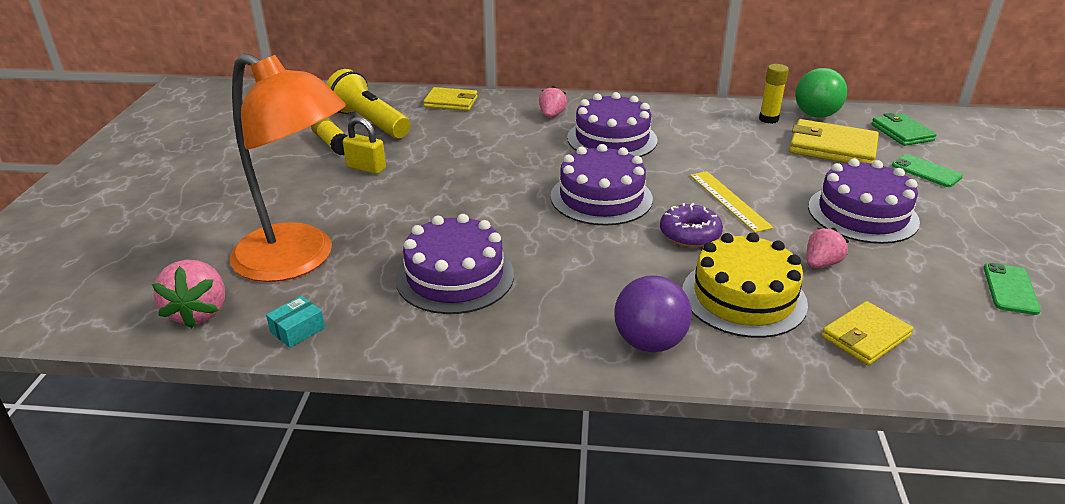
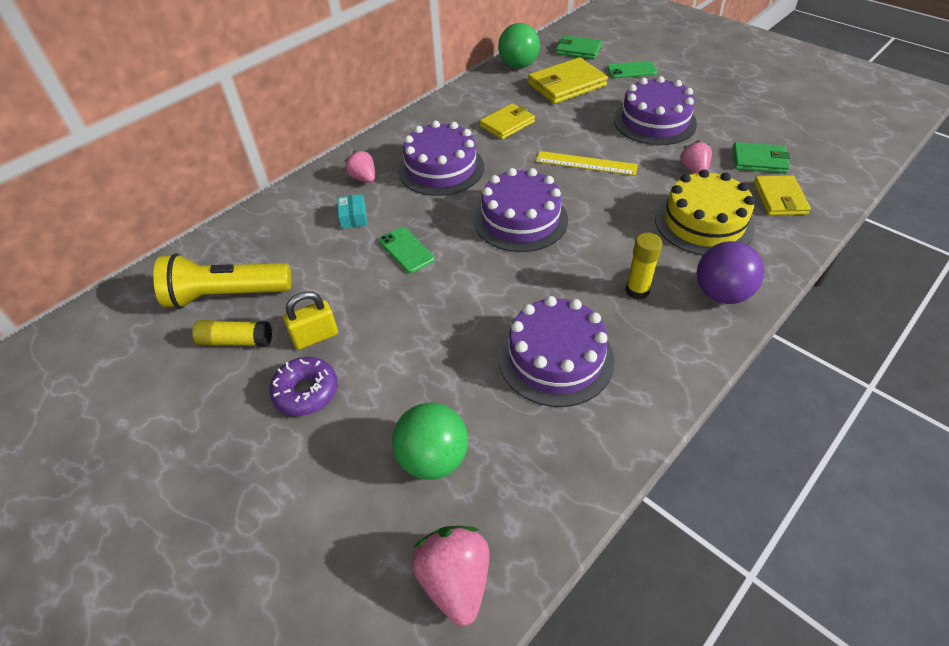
camera: 50 degrees left, 15 degrees up
(199, 312) = (455, 580): pink strawberry -> pink strawberry turned 135 degrees counterclockwise
(297, 330) = (549, 505): turquoise box -> turquoise box (353, 217)
(298, 260) = (433, 459): orange lamp -> green ball
(451, 102) = (260, 223): yellow wallet -> yellow wallet (507, 124)
(690, 234) = (610, 204): purple donut -> purple donut (306, 392)
(768, 119) = (500, 86): yellow glue stick -> yellow glue stick (637, 290)
(912, 301) = (759, 161): none -> green wallet
(1010, 289) = (773, 120): green phone -> green phone (406, 250)

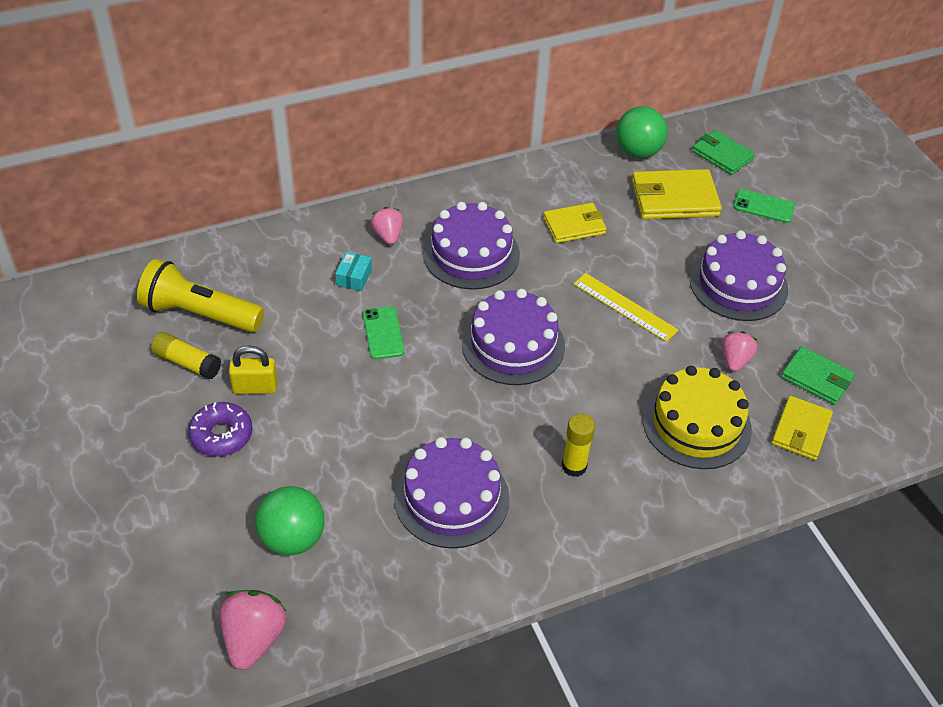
camera: 20 degrees right, 0 degrees up
(721, 294) = (654, 504): purple ball -> none

